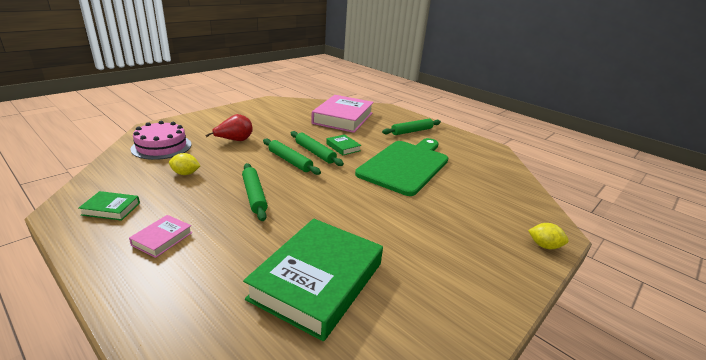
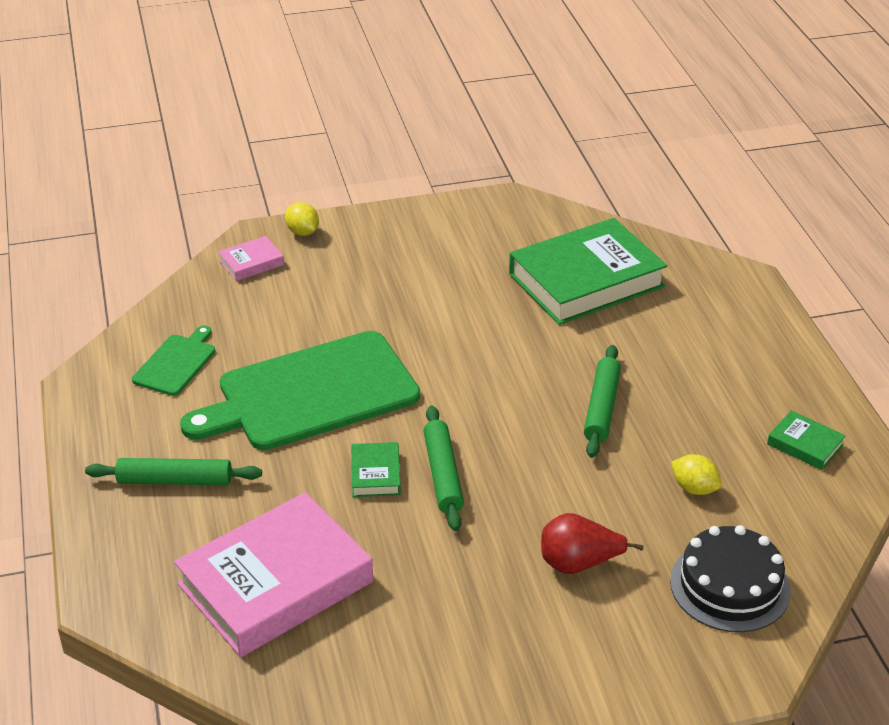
camera: 145 degrees left, 10 degrees up
(161, 146) = (730, 586): pink cake -> black cake
(162, 239) = (738, 376): pink book -> pink book (251, 263)
(290, 161) = (504, 466): green rolling pin -> none
(475, 161) = (176, 363): none -> green cutting board

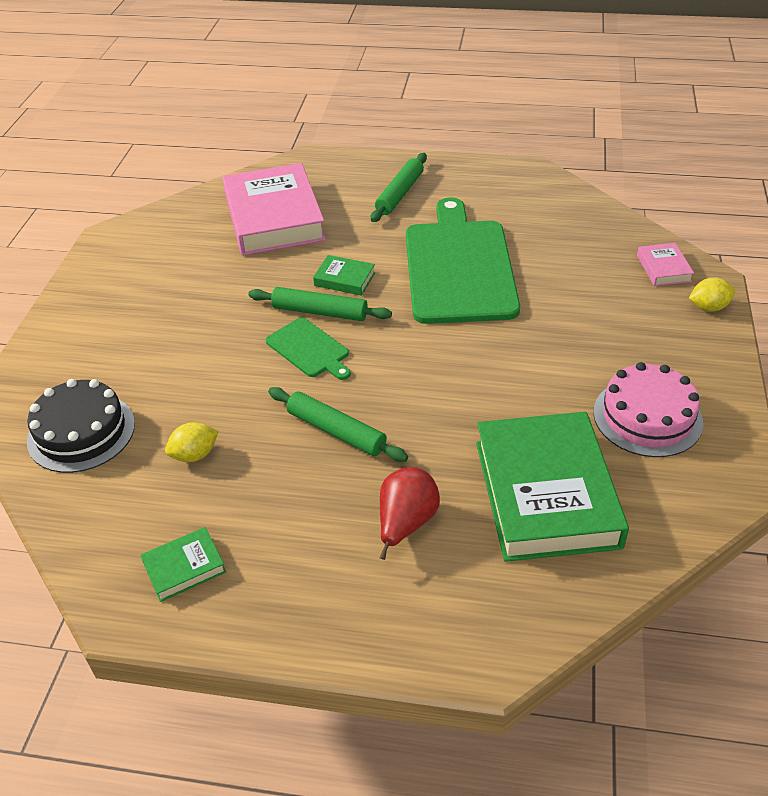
camera: 115 degrees right, 5 degrees up
(176, 363) = (533, 211): green cutting board -> green cutting board (309, 349)
(468, 246) = (647, 417): none -> pink cake
(578, 564) = (175, 355): red pear -> red pear (406, 523)

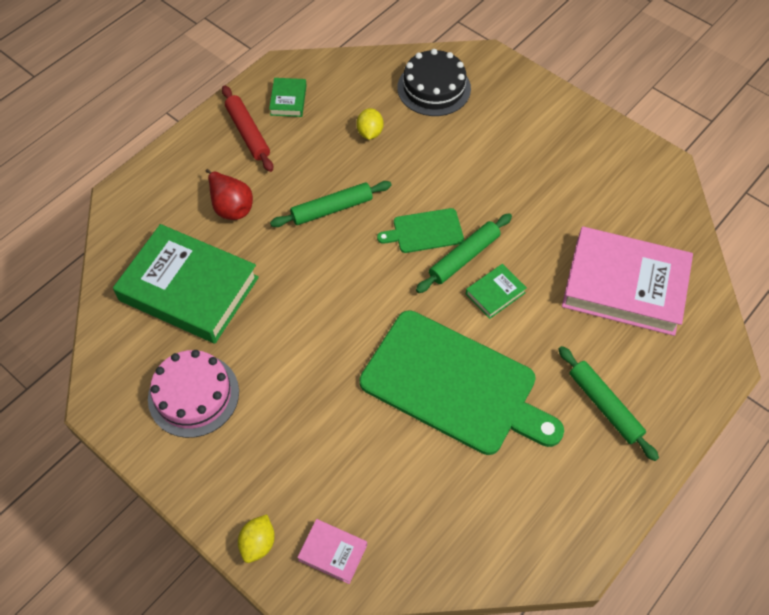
camera: 120 degrees right, 15 degrees up
(274, 578) = (248, 133): none -> red rolling pin

